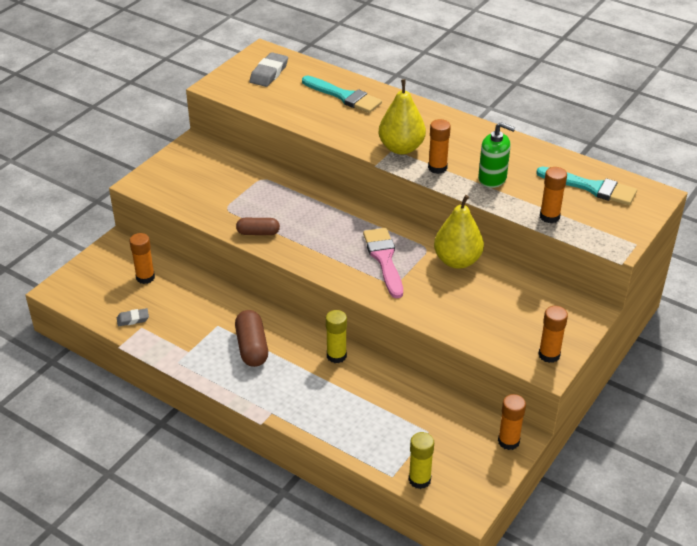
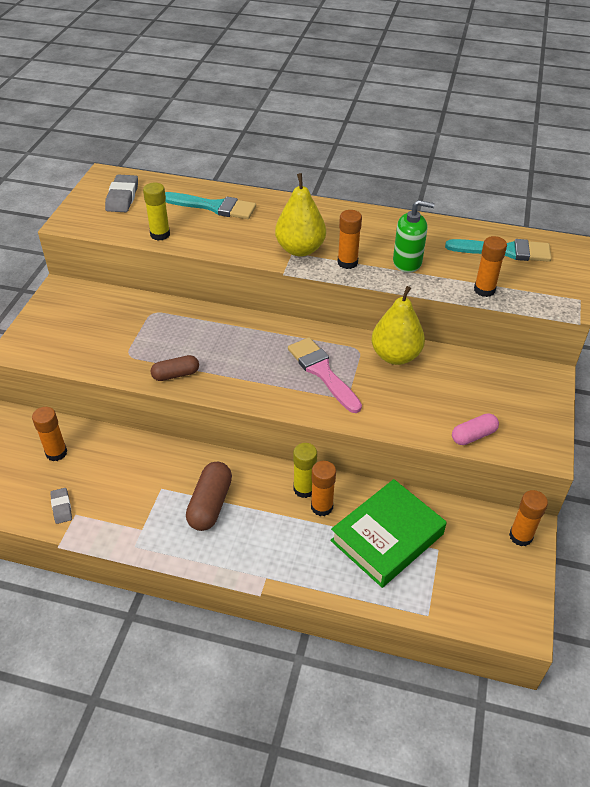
camera: 20 degrees left, 5 degrees up
(133, 319) = (61, 507): grey eraser -> grey eraser turned 75 degrees counterclockwise
(252, 347) = (210, 504): brown capsule -> brown capsule turned 45 degrees clockwise
(388, 411) = (387, 537): none -> green book
(419, 480) = (457, 610): yellow glue stick -> yellow glue stick (160, 234)
(490, 340) = (473, 435): none -> pink capsule
(549, 355) = (537, 436): orange glue stick -> orange glue stick (322, 507)

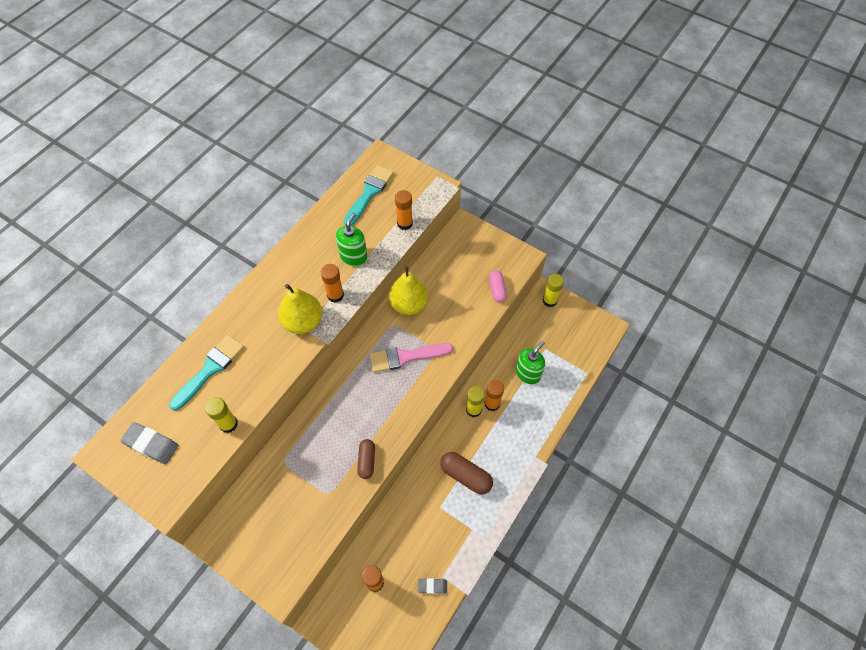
camera: 70 degrees left, 15 degrees up
(387, 537) = (528, 373): green book -> green soap dispenser
(520, 536) = (549, 301): orange glue stick -> yellow glue stick

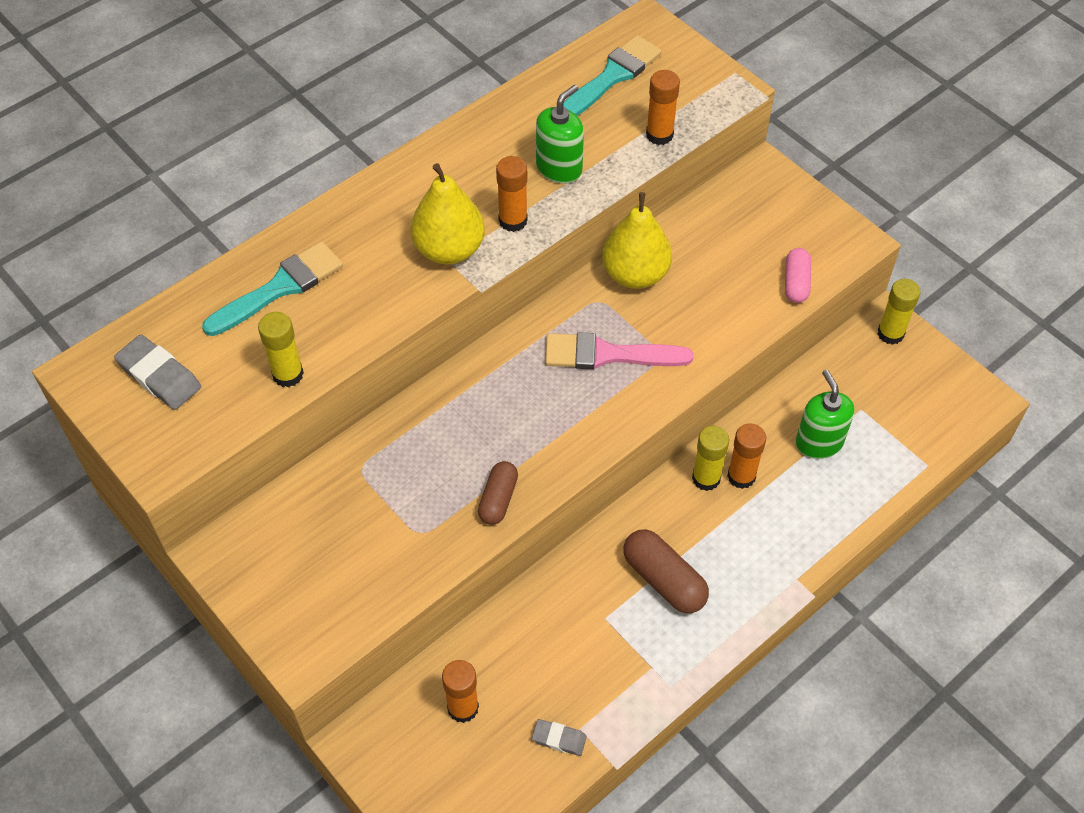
camera: 15 degrees right, 5 degrees down
(528, 373) = (819, 442): green soap dispenser -> green soap dispenser turned 75 degrees counterclockwise

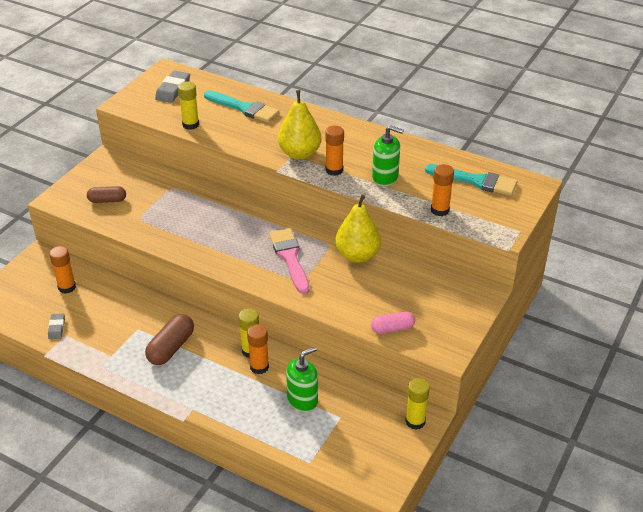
camera: 70 degrees right, 15 degrees down
(498, 499) = (171, 239): brown capsule -> brown capsule (107, 200)

